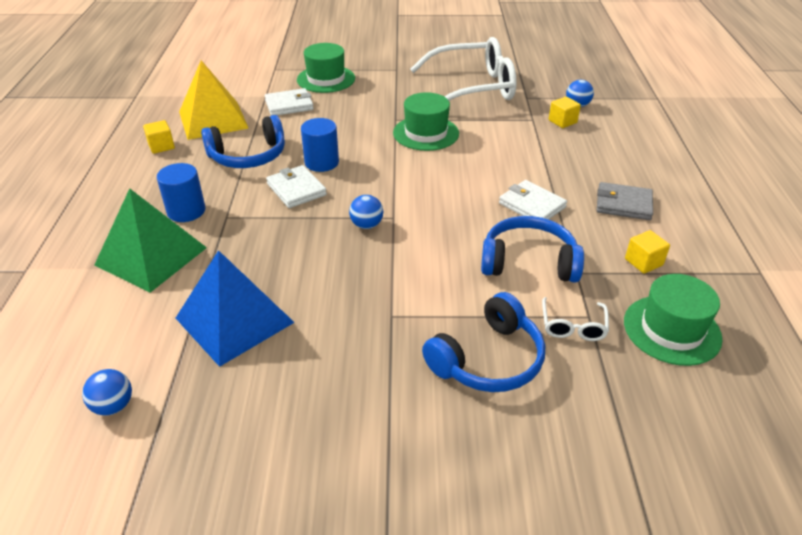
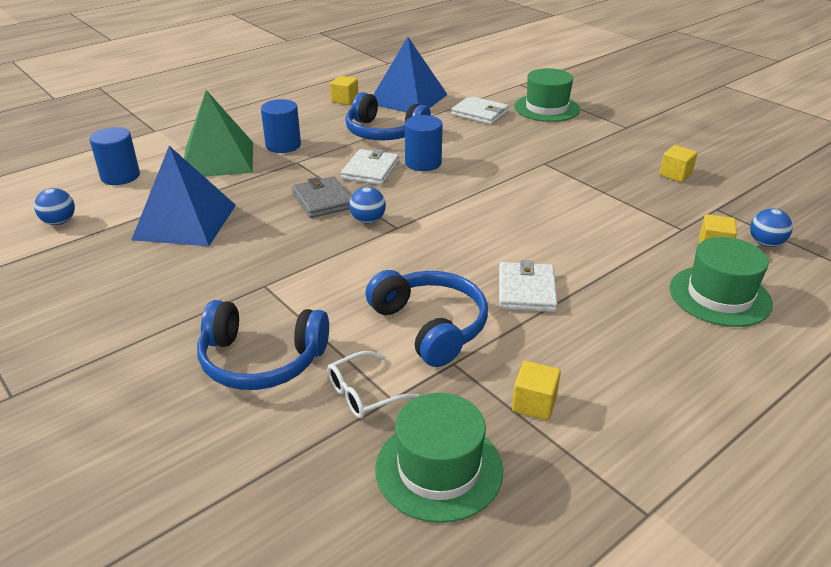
camera: 50 degrees right, 5 degrees down
(84, 329) = (120, 176): none -> blue cylinder
(213, 120) = (408, 99): yellow pyramid -> blue pyramid
(426, 133) = (549, 186): green hat -> green hat (719, 296)
(474, 87) = (675, 174): white glasses -> yellow cube
(623, 204) = (622, 349): grey wallet -> grey wallet (322, 200)

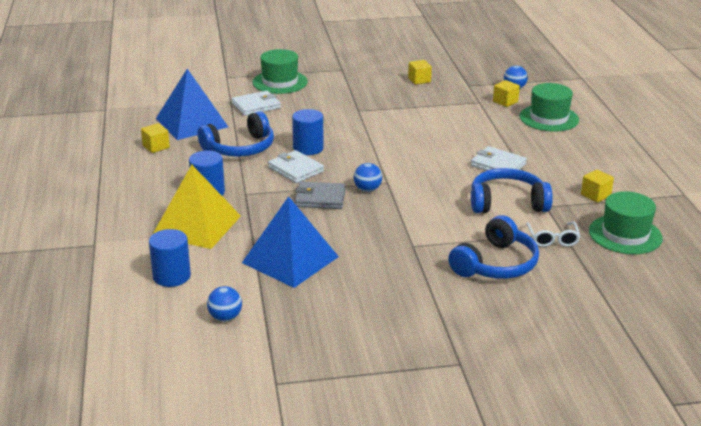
camera: 60 degrees left, 5 degrees down
(218, 159) = (196, 225): green pyramid -> yellow pyramid

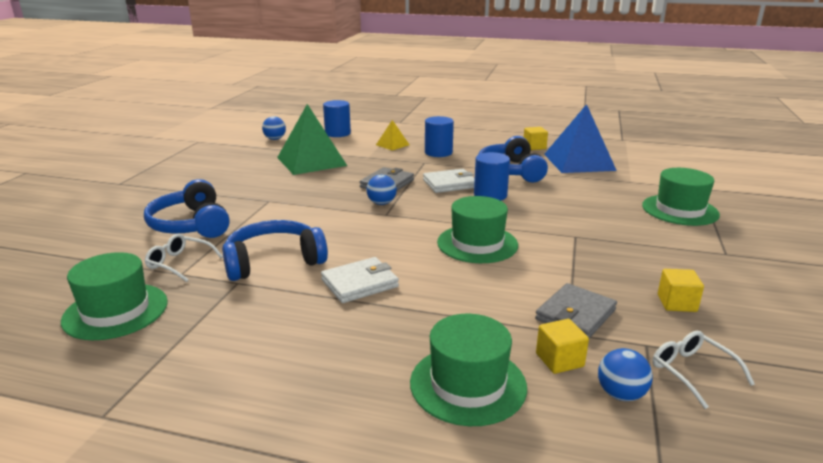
camera: 115 degrees right, 5 degrees down
(196, 225) = (392, 145): yellow pyramid -> yellow pyramid, size x0.48
(256, 106) = (610, 189): white wallet -> none
(290, 259) = (311, 161): blue pyramid -> green pyramid
(403, 139) = (477, 244): none -> green hat
(460, 102) = (575, 315): none -> grey wallet
(479, 76) = (691, 371): none -> white glasses
(507, 203) = (274, 261): blue headphones -> blue headphones turned 135 degrees counterclockwise
(595, 195) = (211, 327): yellow cube -> none

